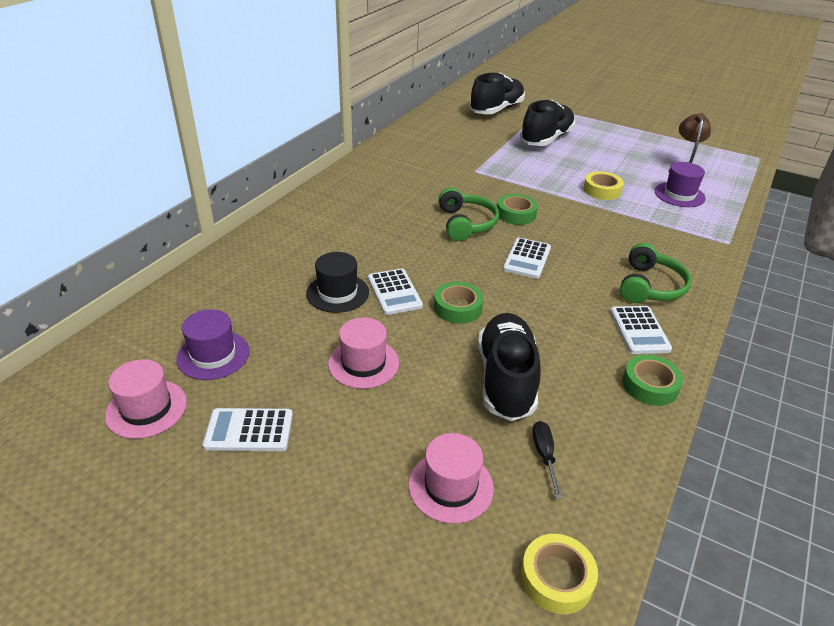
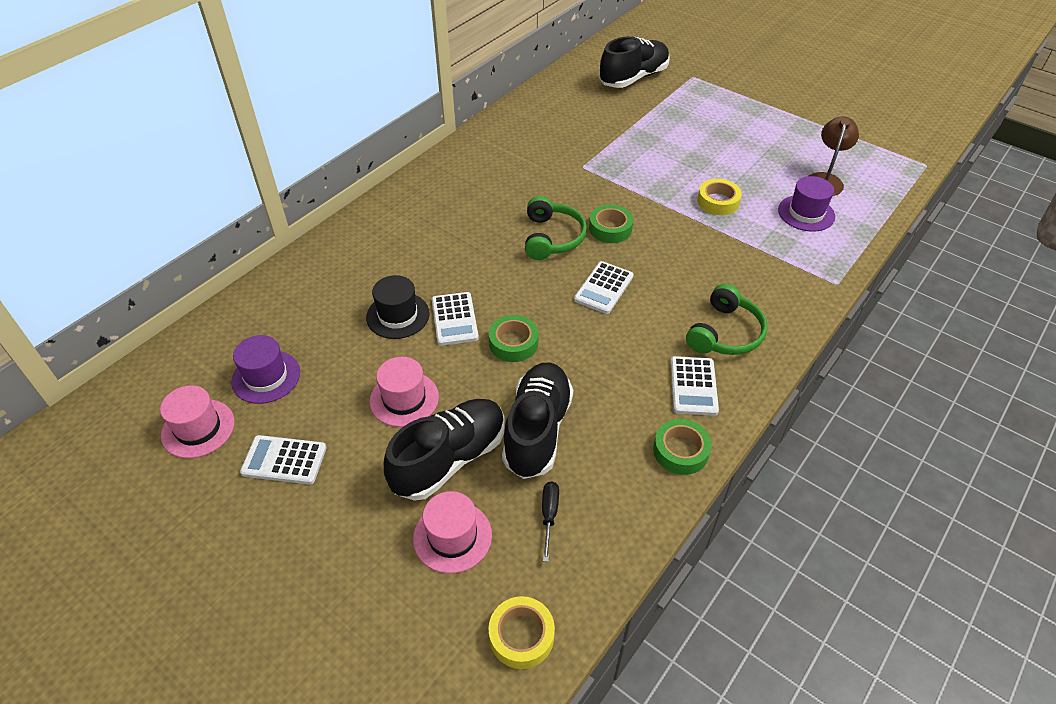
camera: 10 degrees right, 10 degrees up
(546, 139) = (678, 124): black shoe -> black shoe (449, 459)

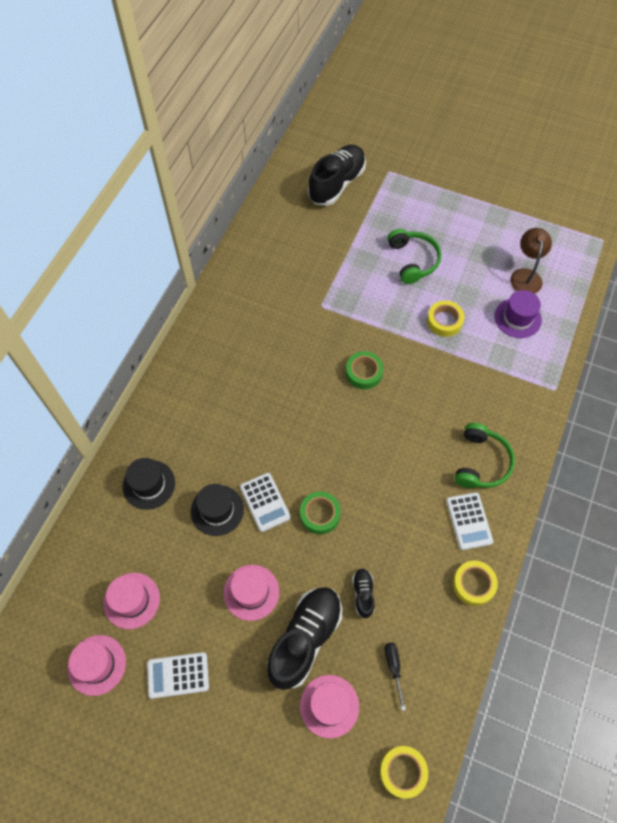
camera: 15 degrees left, 15 degrees up
(266, 377) = (131, 600): purple hat -> pink hat
(333, 279) = (149, 484): none -> black hat
(537, 430) = (363, 594): black shoe -> black shoe, size x0.47
(552, 238) = (318, 394): green headphones -> green headphones (413, 260)
(604, 288) = (375, 439): white calculator -> none
(680, 451) = (473, 584): green tape -> yellow tape

